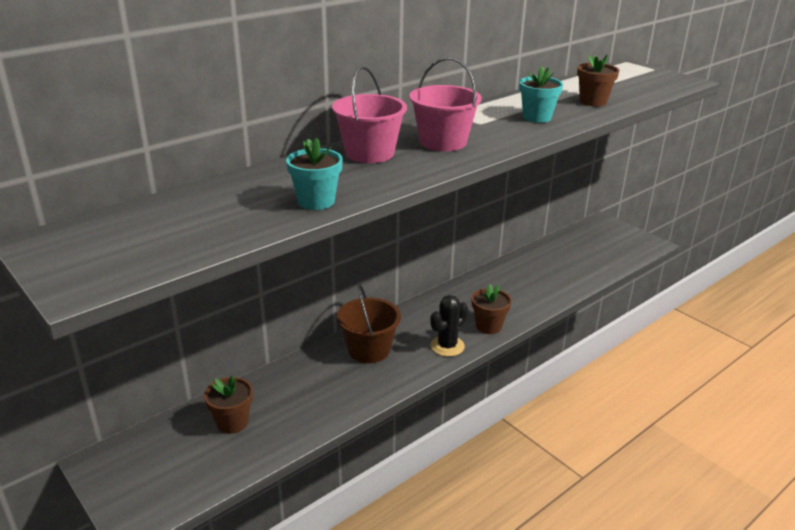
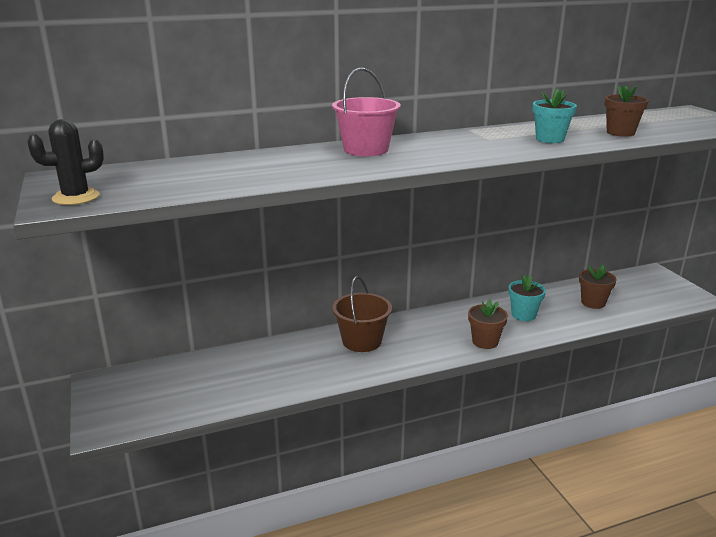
camera: 20 degrees right, 5 degrees down
(232, 422) = (215, 374): brown flower pot -> brown flower pot (593, 303)
(316, 201) = (287, 175): turquoise flower pot -> turquoise flower pot (523, 315)
(443, 142) = (440, 148): pink bucket -> none
(447, 346) = (435, 351): black cactus -> black cactus (76, 197)

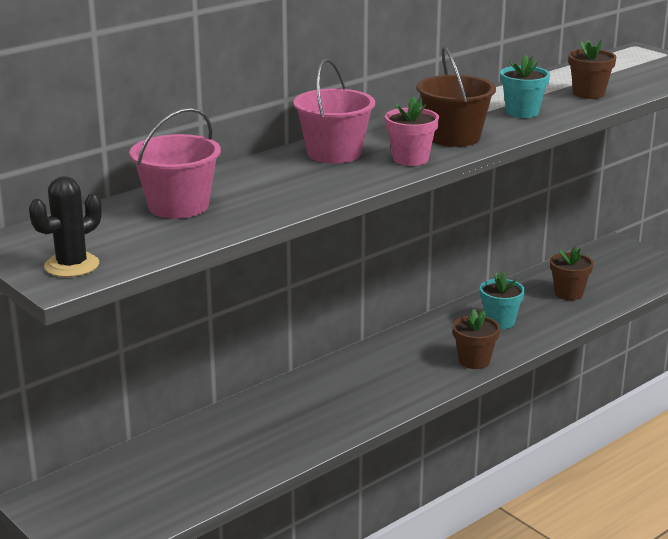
camera: 20 degrees left, 0 degrees up
(206, 169) = (178, 206): none -> pink bucket
(362, 341) = (332, 387): brown bucket -> brown bucket (454, 137)
(423, 159) = (410, 159): none -> pink flower pot

